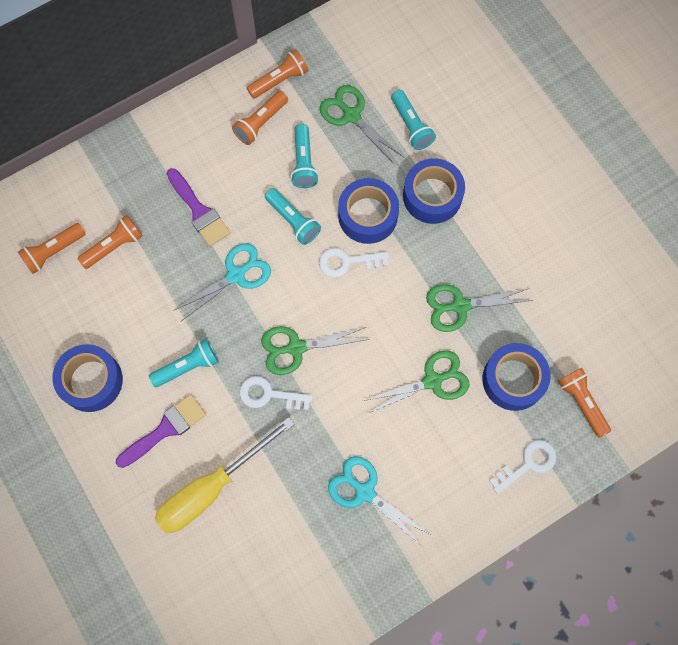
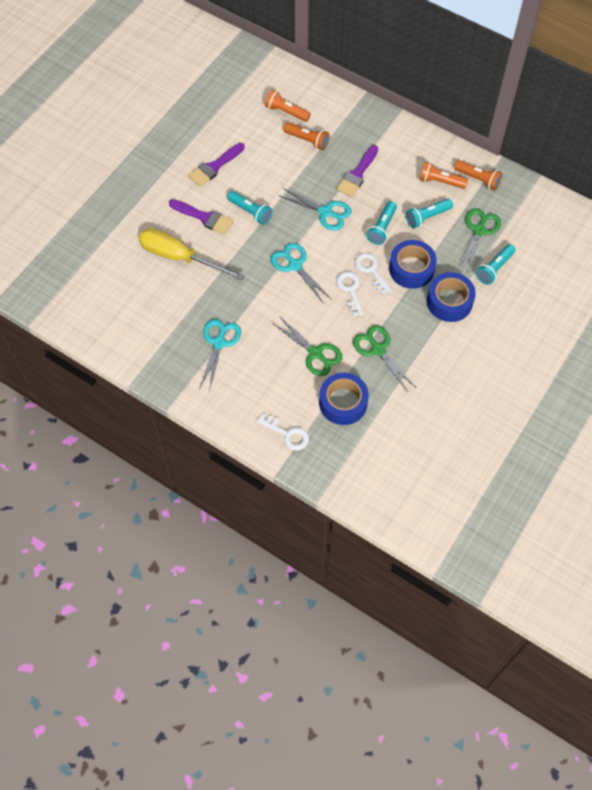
camera: 65 degrees right, 10 degrees down
(91, 381) = (214, 166): blue tape -> purple brush
(269, 395) = (255, 263): white key -> white key (350, 290)
(296, 348) = (295, 265): green scissors -> turquoise scissors
(581, 402) = (349, 452): orange flashlight -> none

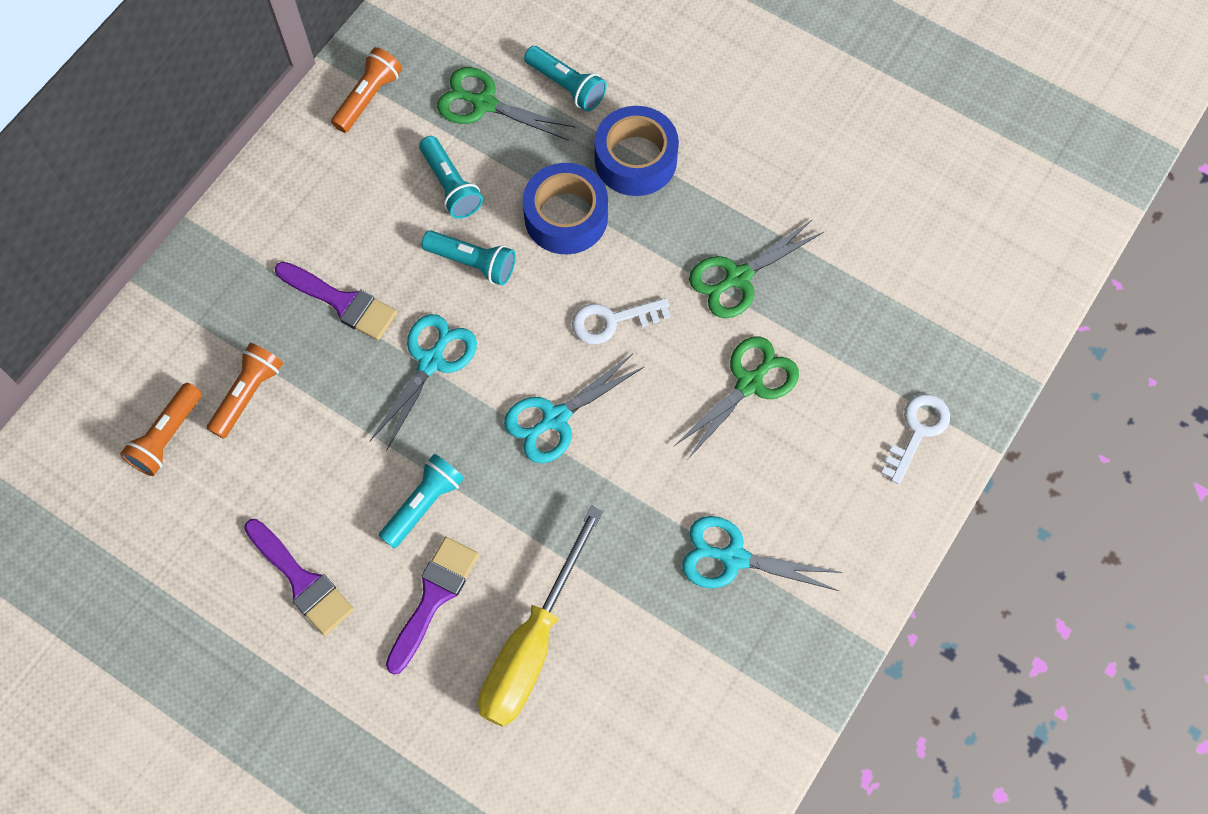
camera: 90 degrees left, 5 degrees up
(343, 403) = (848, 338): blue tape -> none
(371, 270) = (568, 284): white key -> none
(440, 181) = (369, 160): orange flashlight -> none

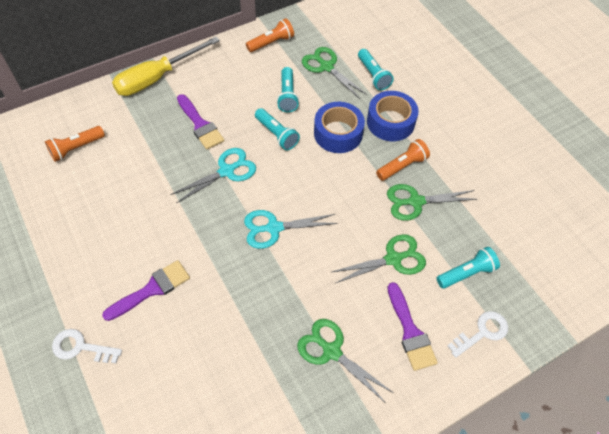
camera: 25 degrees right, 10 degrees down
(248, 394) = (127, 146): orange flashlight -> orange flashlight (402, 166)
(301, 580) = (91, 247): purple brush -> purple brush (410, 331)
(424, 504) = (178, 239): turquoise flashlight -> turquoise flashlight (466, 273)
(532, 644) = (188, 342): yellow screwdriver -> yellow screwdriver (157, 78)
(612, 321) = (333, 193): white key -> white key (81, 347)
(733, 558) = (331, 351): turquoise scissors -> green scissors

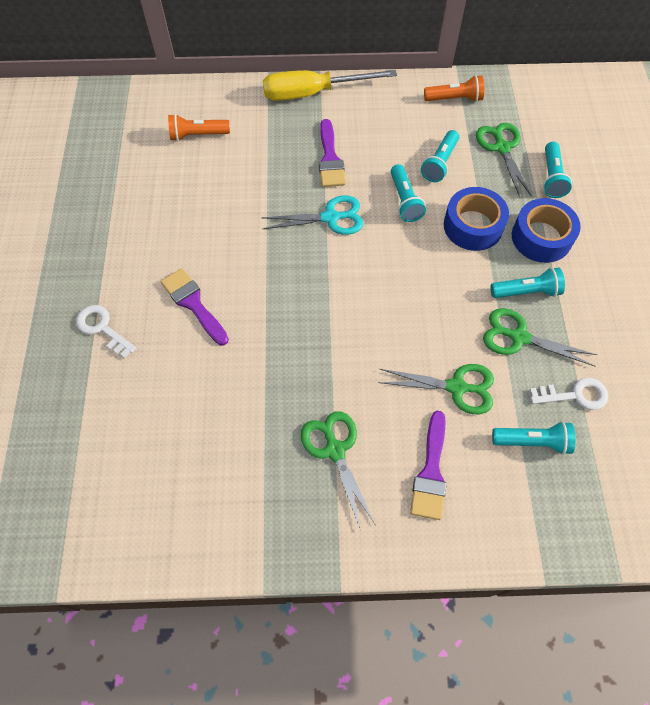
camera: 30 degrees right, 5 degrees up
(151, 289) = (193, 304): purple brush -> purple brush turned 120 degrees counterclockwise
(274, 228) = (346, 297): turquoise scissors -> none
(402, 166) = (526, 291): orange flashlight -> turquoise flashlight
(482, 332) = (512, 513): white key -> white key (574, 395)

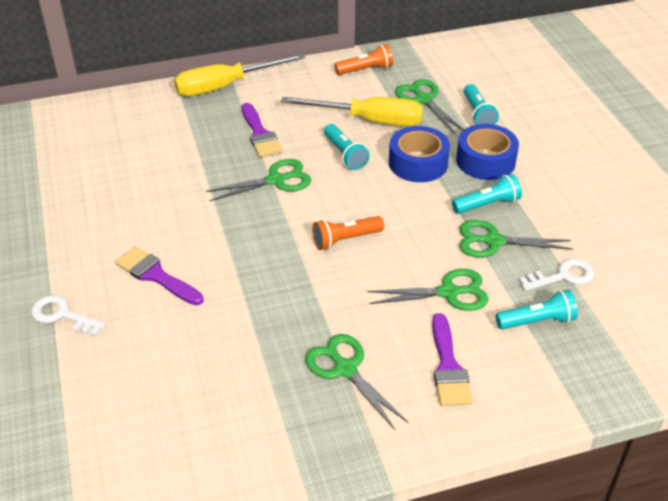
camera: 15 degrees left, 20 degrees down
(197, 135) = (117, 137): orange flashlight -> orange flashlight (345, 240)
(330, 218) = (276, 180): turquoise scissors -> green scissors
(440, 163) = (369, 120): turquoise flashlight -> yellow screwdriver

